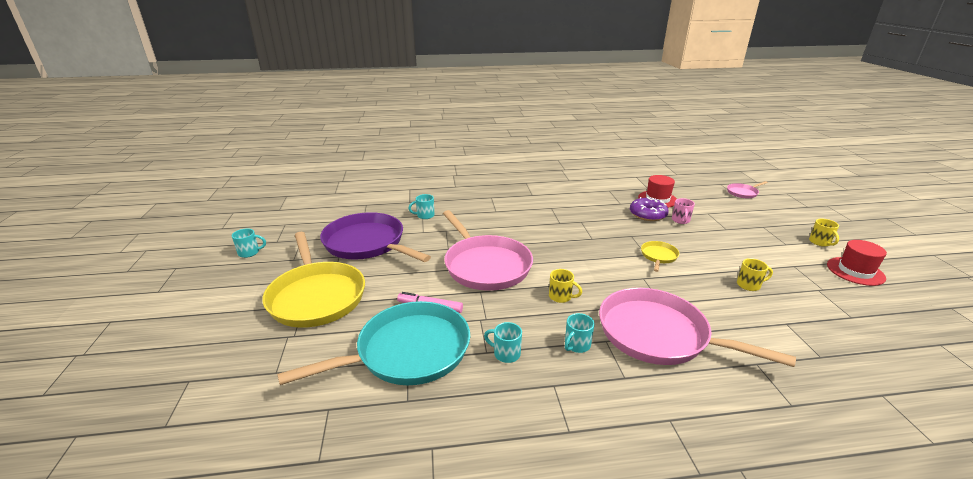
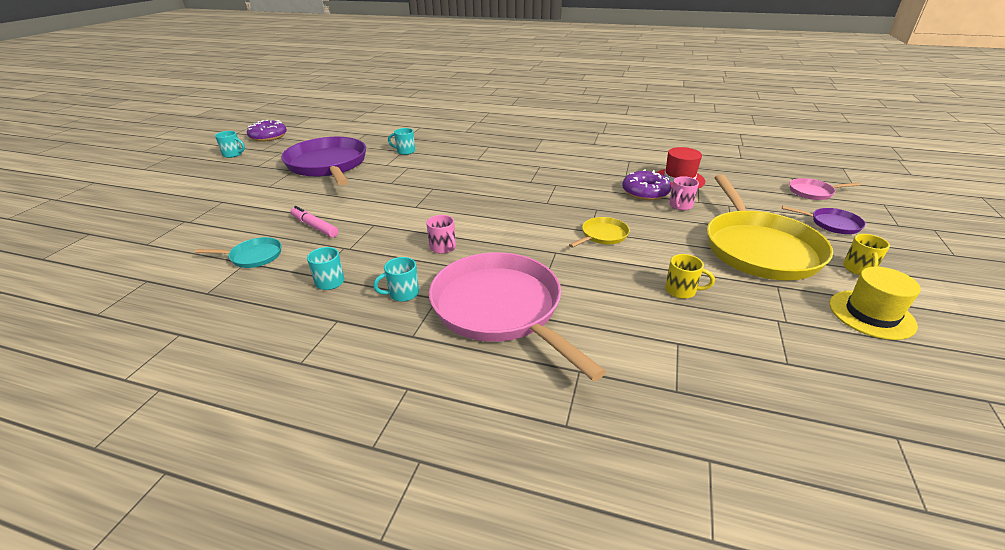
camera: 25 degrees right, 5 degrees up
(265, 225) = (268, 136): none -> purple donut
(316, 296) = (239, 197): yellow pan -> yellow pan (758, 248)
(408, 351) = (254, 256): turquoise pan -> turquoise pan, size x0.44
(485, 265) = (406, 204): pink pan -> none
(561, 297) = (443, 248): yellow mug -> pink mug
(776, 214) = (832, 224): none -> purple pan
(855, 271) = (871, 314): red hat -> yellow hat

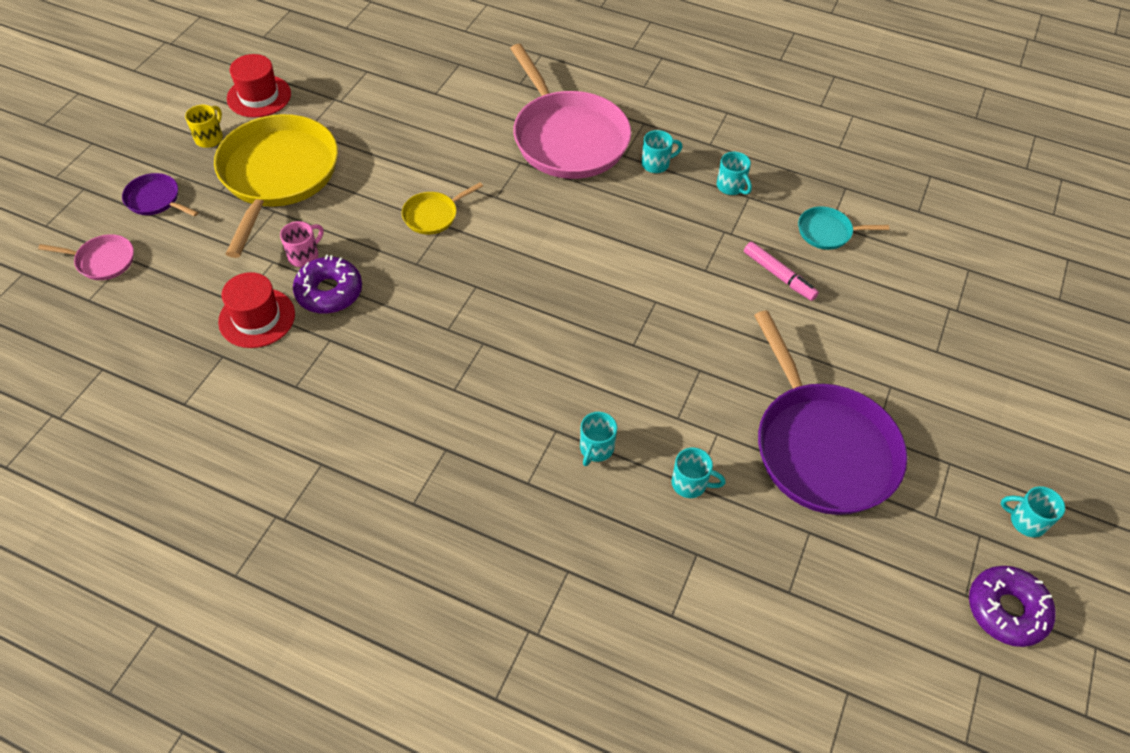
camera: 175 degrees left, 20 degrees up
(443, 248) = (618, 219): pink mug -> none
(455, 156) = (596, 449): none -> turquoise mug
(681, 291) = (398, 136): yellow mug -> none
(871, 314) = (259, 96): yellow hat -> red hat

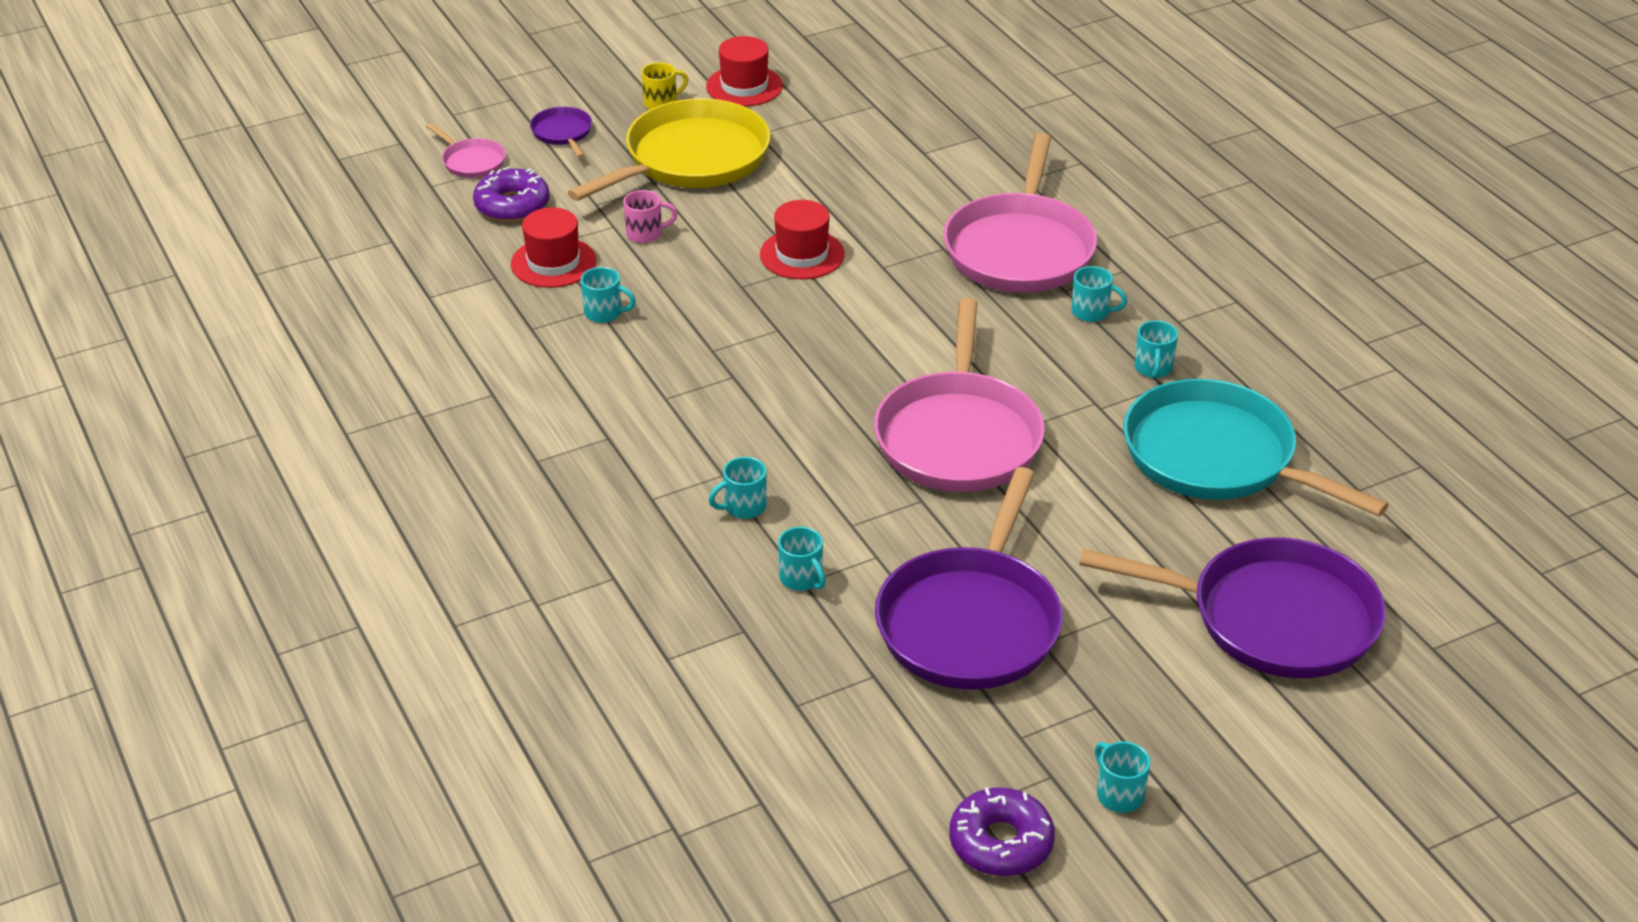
camera: 40 degrees right, 15 degrees down
(329, 292) = (637, 272): purple donut -> purple donut (512, 205)
(339, 341) = (604, 313): none -> turquoise mug
(433, 215) = (802, 254): yellow pan -> red hat
(673, 305) = (958, 437): none -> pink pan
(779, 275) = (1108, 467): pink marker -> none
(827, 232) = (1216, 457): turquoise pan -> turquoise pan, size x2.28
(969, 331) = (1273, 618): none -> purple pan

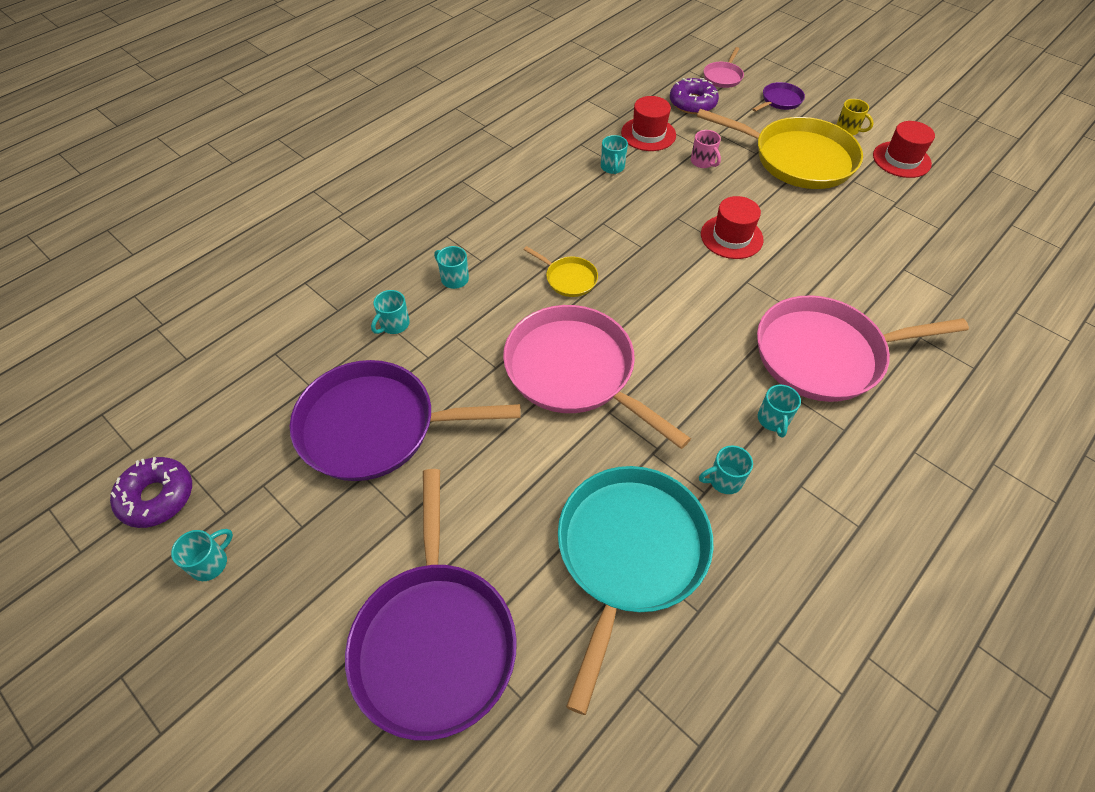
camera: 70 degrees right, 15 degrees up
(801, 405) = (569, 279): none -> yellow pan
(958, 437) = (574, 371): pink pan -> pink pan turned 60 degrees clockwise

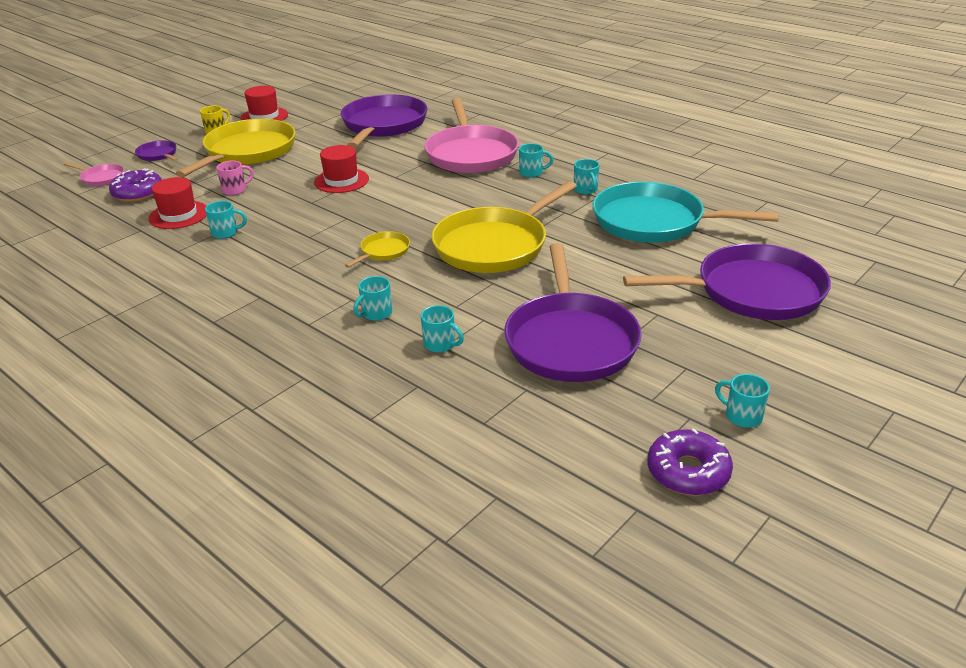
camera: 90 degrees left, 20 degrees down
(574, 371) = (494, 245): pink pan -> yellow pan
(902, 264) = (383, 125): none -> purple pan

